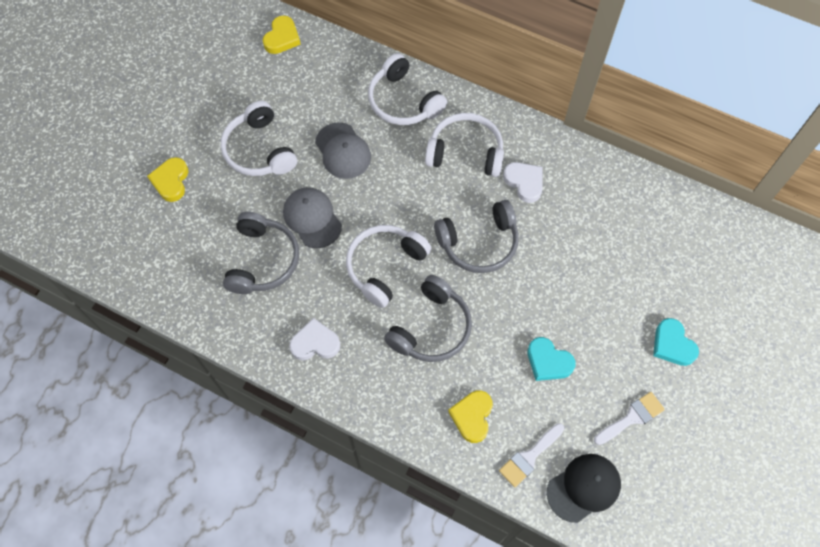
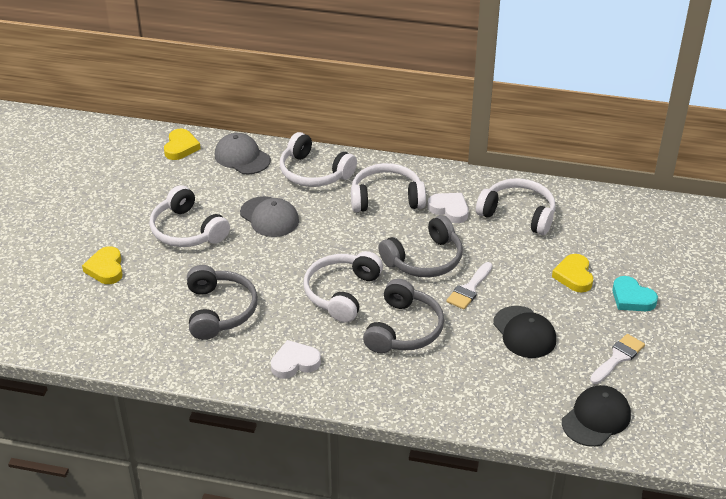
camera: 15 degrees left, 25 degrees down
(312, 218) = (257, 271): grey cap -> grey cap (242, 157)
(472, 416) = (469, 387): yellow heart -> yellow heart (574, 276)
(529, 457) = (535, 406): white brush -> white brush (469, 289)
(548, 361) = (524, 332): turquoise heart -> black cap
(593, 205) = (518, 214): none -> white headphones

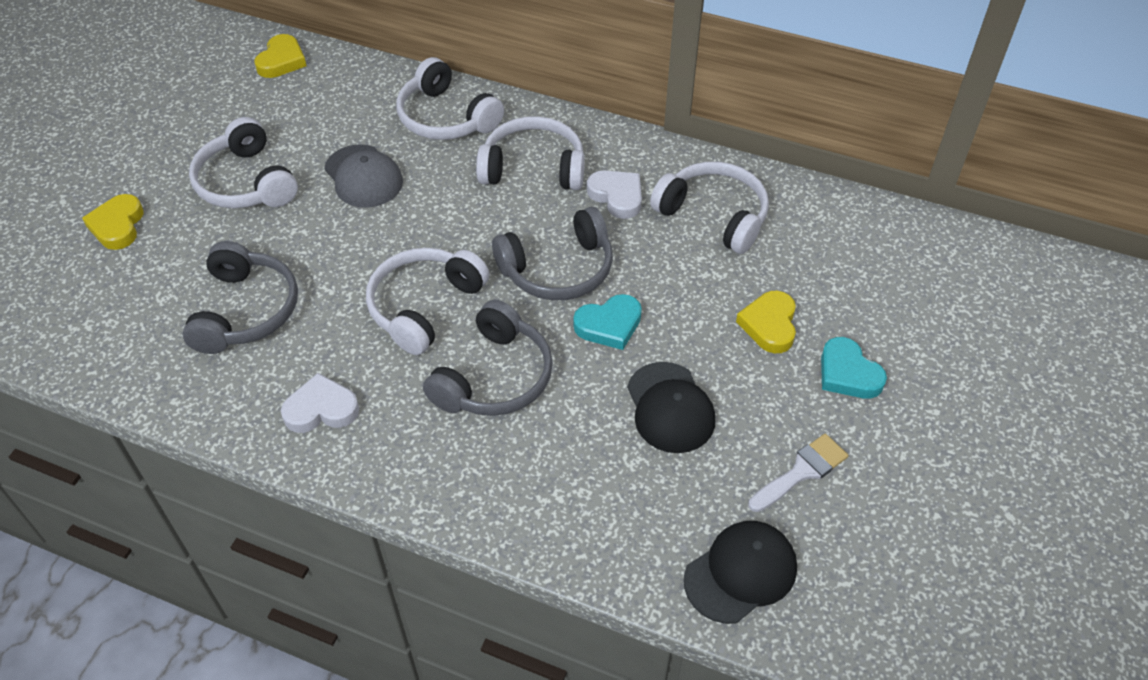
camera: 10 degrees right, 10 degrees up
(242, 157) = (357, 84): grey cap -> none
(469, 289) = (609, 325): white brush -> turquoise heart

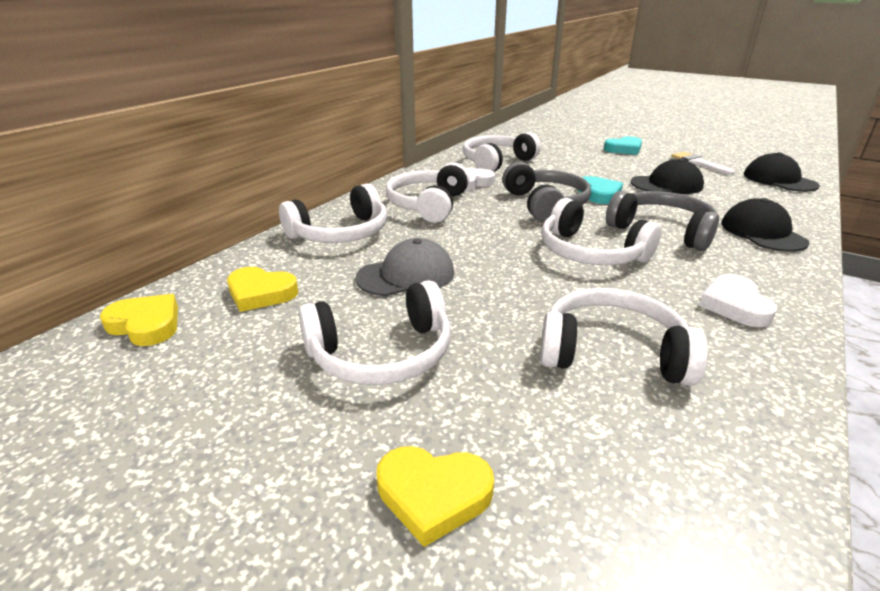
camera: 80 degrees left, 20 degrees down
(246, 311) = (612, 352): grey headphones -> white headphones
(505, 483) = (762, 232): none -> black cap
(769, 325) = (591, 159): yellow heart -> yellow heart (261, 293)

